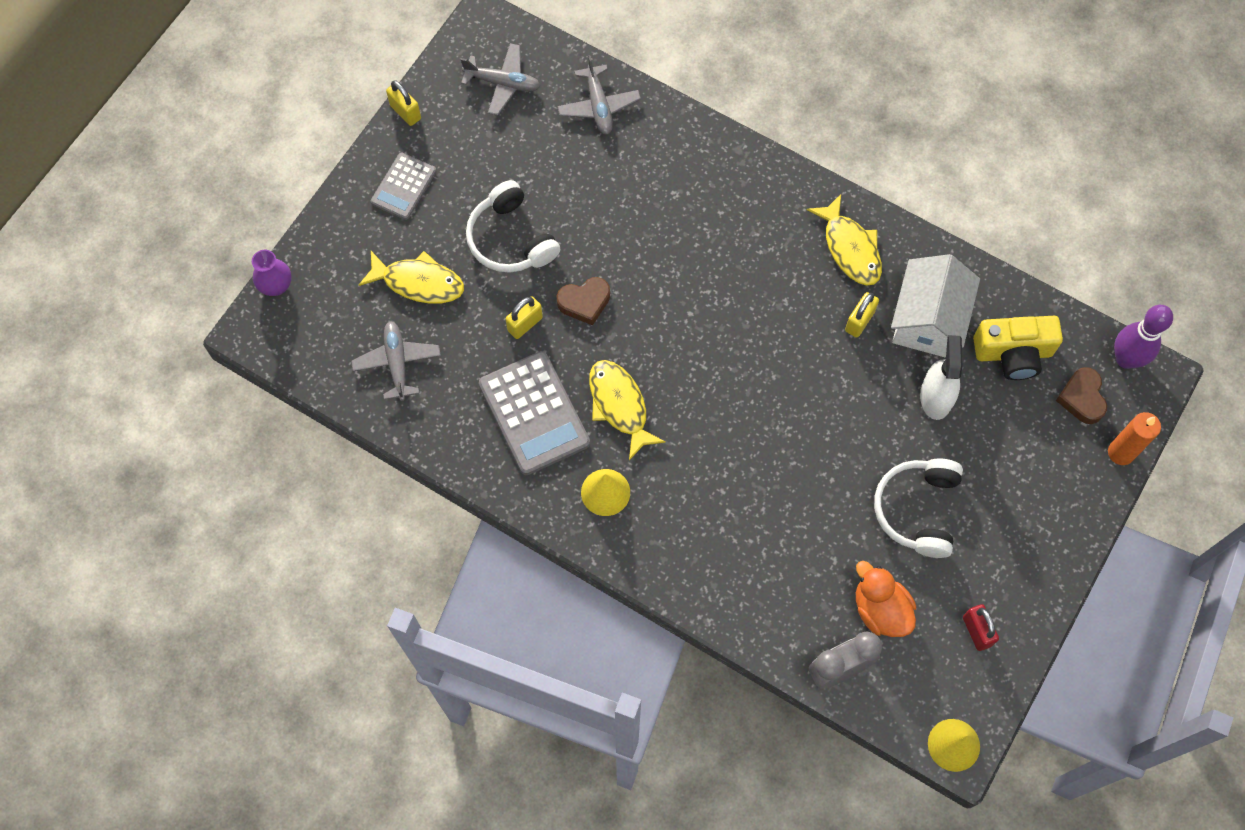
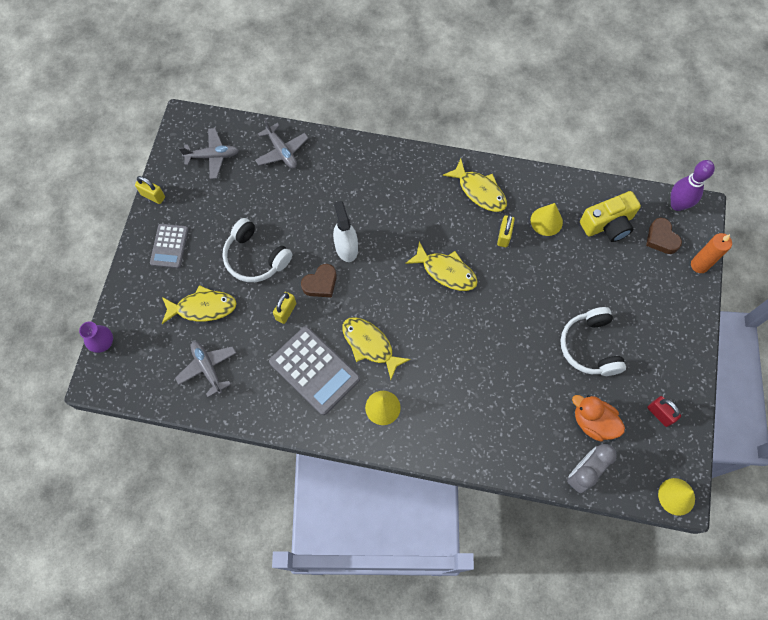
camera: 20 degrees left, 0 degrees up
(760, 343) = (446, 271): none -> yellow fish
(927, 320) = (546, 221): white house -> yellow cone
(935, 397) = (571, 269): white spray bottle -> white spray bottle (346, 247)

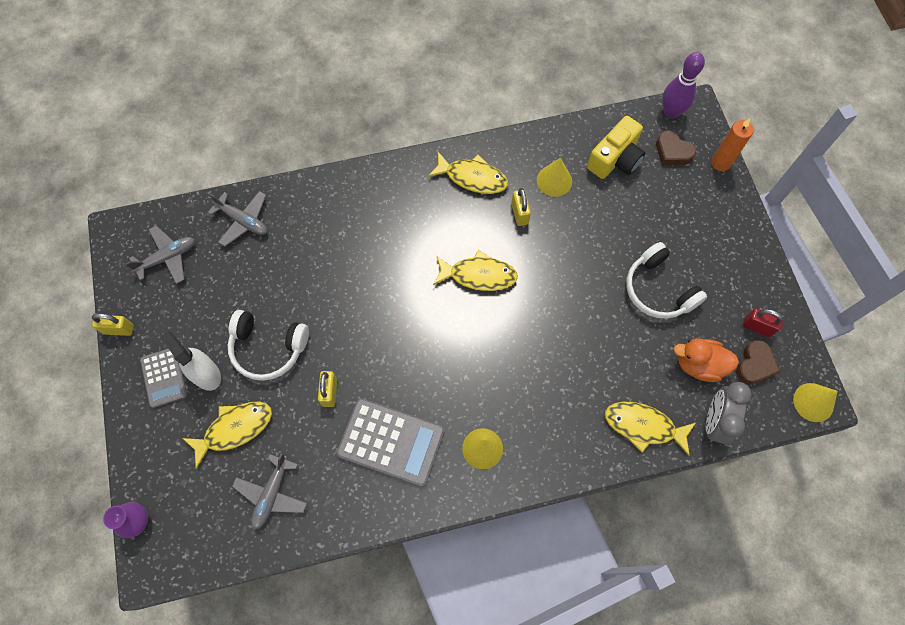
camera: 25 degrees left, 0 degrees up
(208, 368) = (272, 494): grey plane -> grey plane turned 105 degrees counterclockwise
(320, 283) = (353, 345): brown heart -> brown heart (754, 365)
(346, 247) = (362, 295): white spray bottle -> white spray bottle (205, 373)
(370, 345) = (437, 387): yellow fish -> yellow fish (643, 426)

